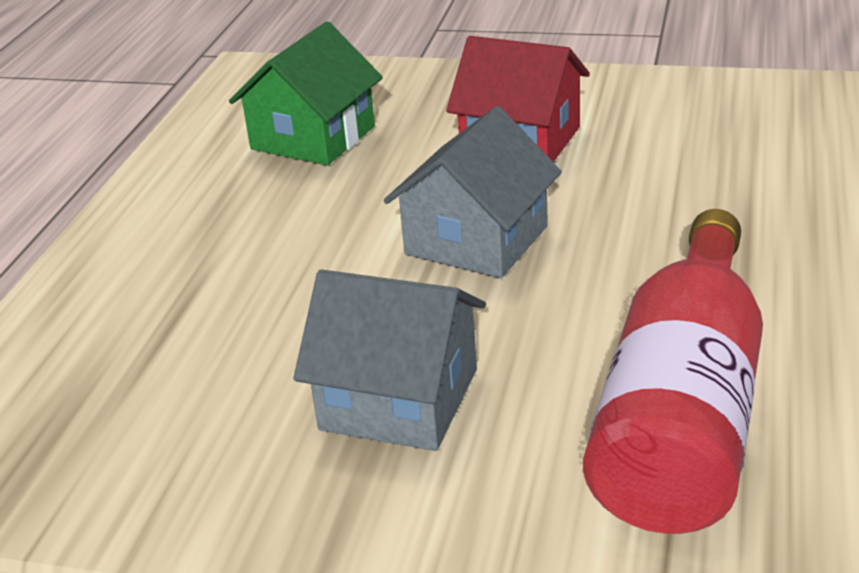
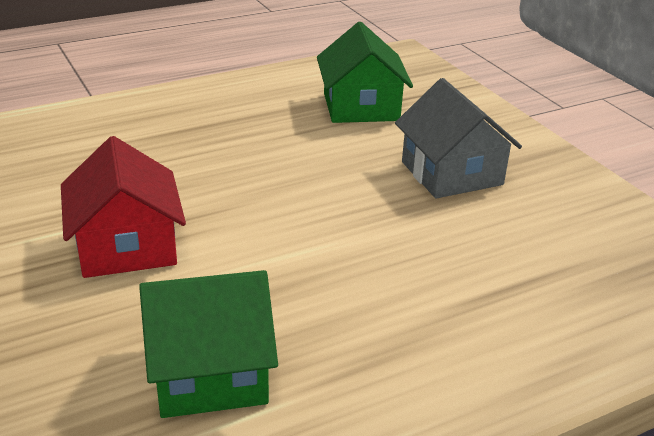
camera: 135 degrees left, 0 degrees up
(476, 240) = (286, 209): grey house -> none
(682, 414) = (361, 107): red bottle -> green house

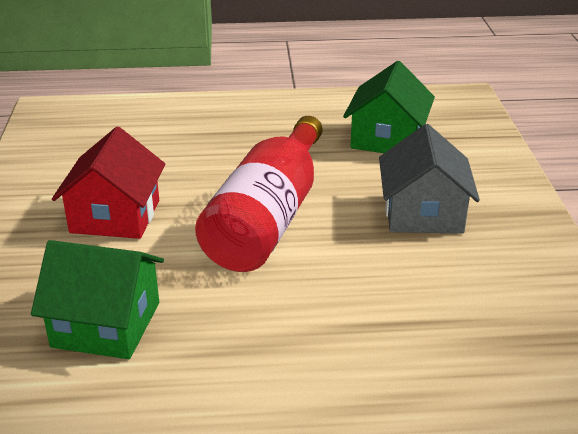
camera: 25 degrees right, 0 degrees up
(303, 212) = (268, 219): none -> red bottle

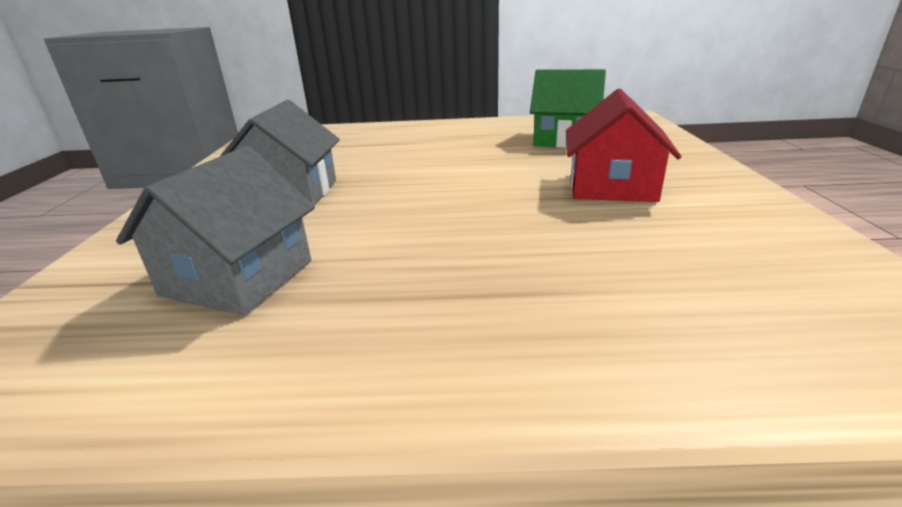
camera: 175 degrees left, 5 degrees down
(268, 219) = (449, 187): red bottle -> none
(387, 139) = (238, 278): green house -> grey house

